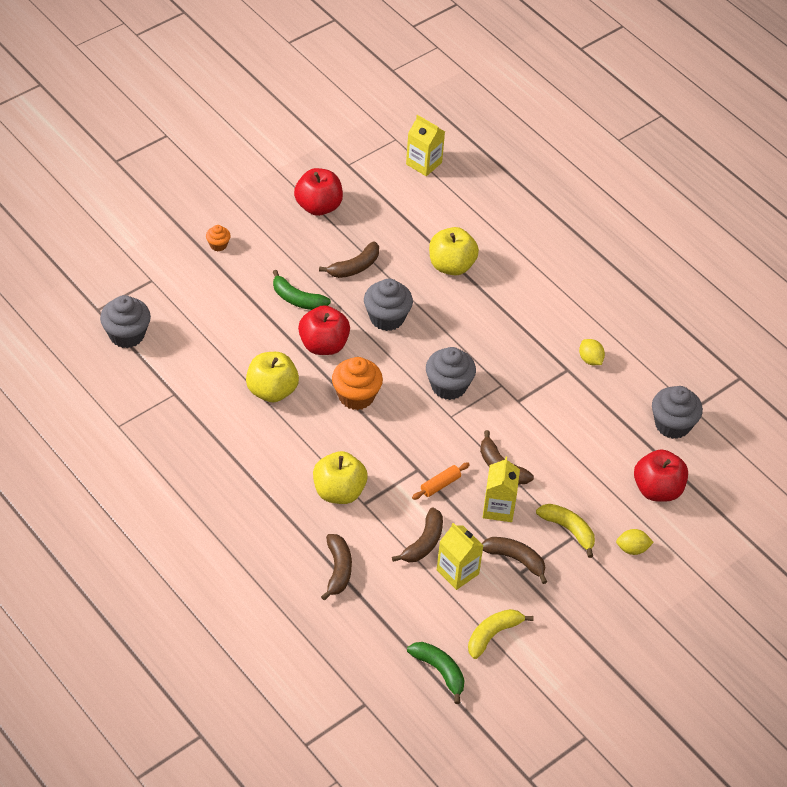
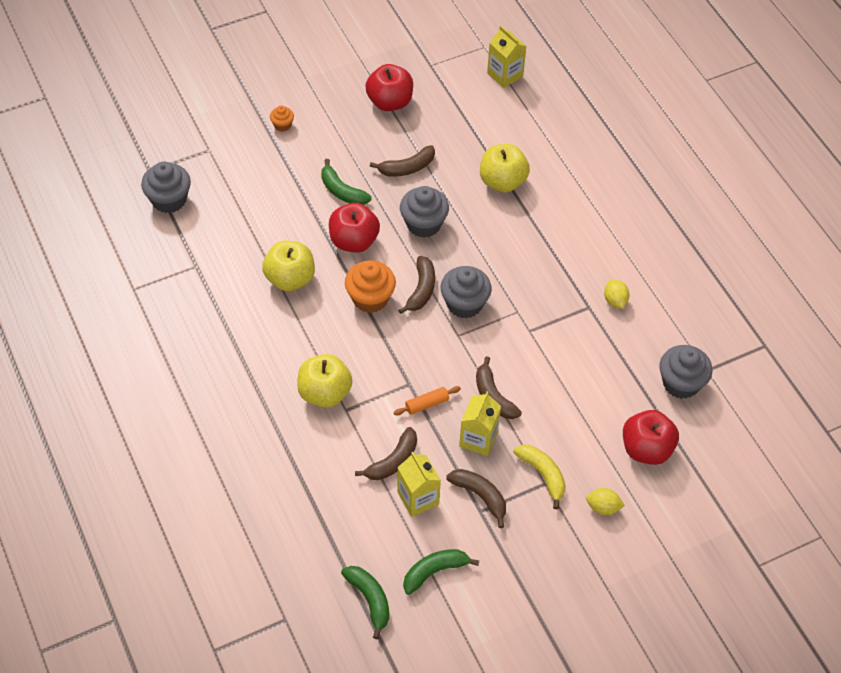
camera: 15 degrees right, 5 degrees up
(338, 570) = (300, 473): brown banana -> brown banana (421, 290)
(493, 635) = (434, 572): yellow banana -> green banana

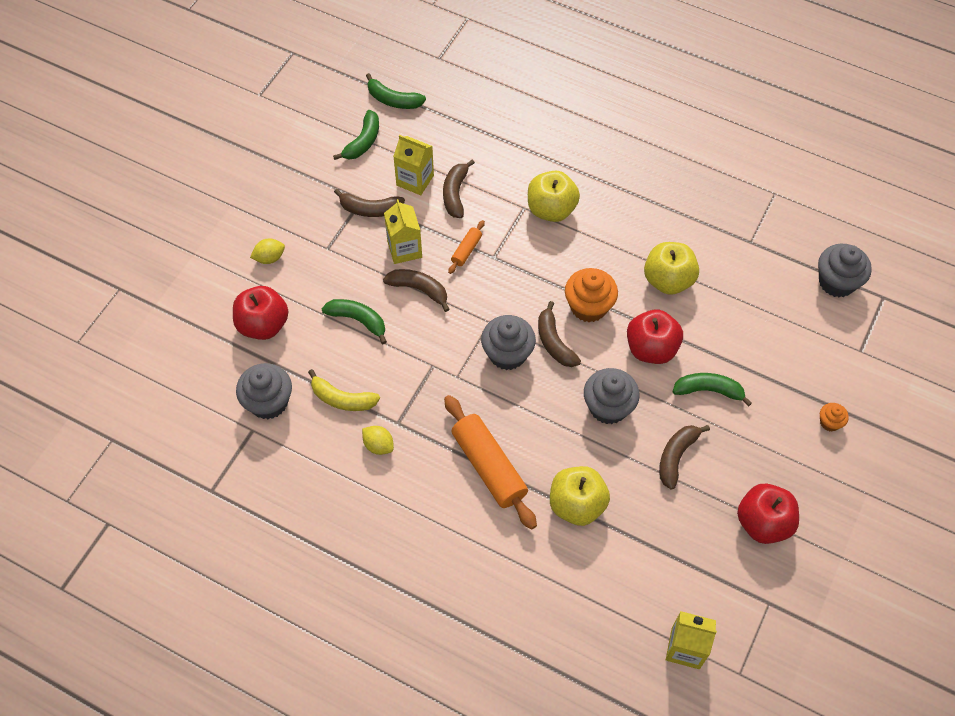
camera: 145 degrees right, 5 degrees up
(543, 475) = (333, 253): yellow banana -> yellow banana (342, 399)
(544, 239) = (489, 466): none -> orange rolling pin
(563, 403) = (358, 320): none -> green banana

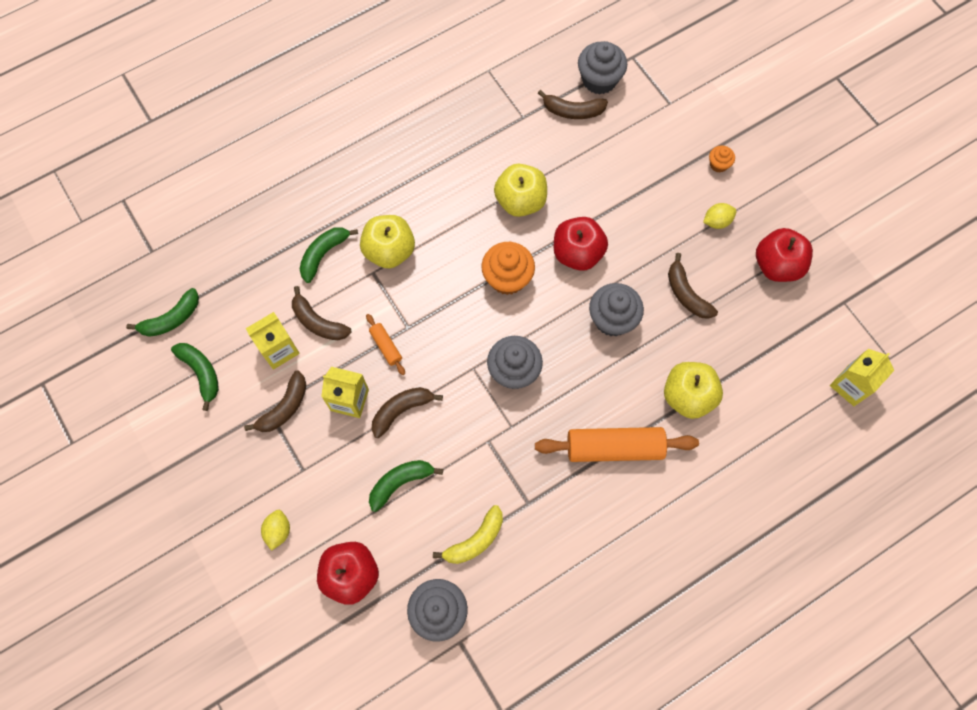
camera: 60 degrees left, 10 degrees up
(378, 445) = (541, 532): yellow lemon -> yellow lemon (717, 221)
(554, 342) = (525, 326): brown banana -> brown banana (573, 111)
(708, 390) = (641, 233): green banana -> green banana (323, 254)

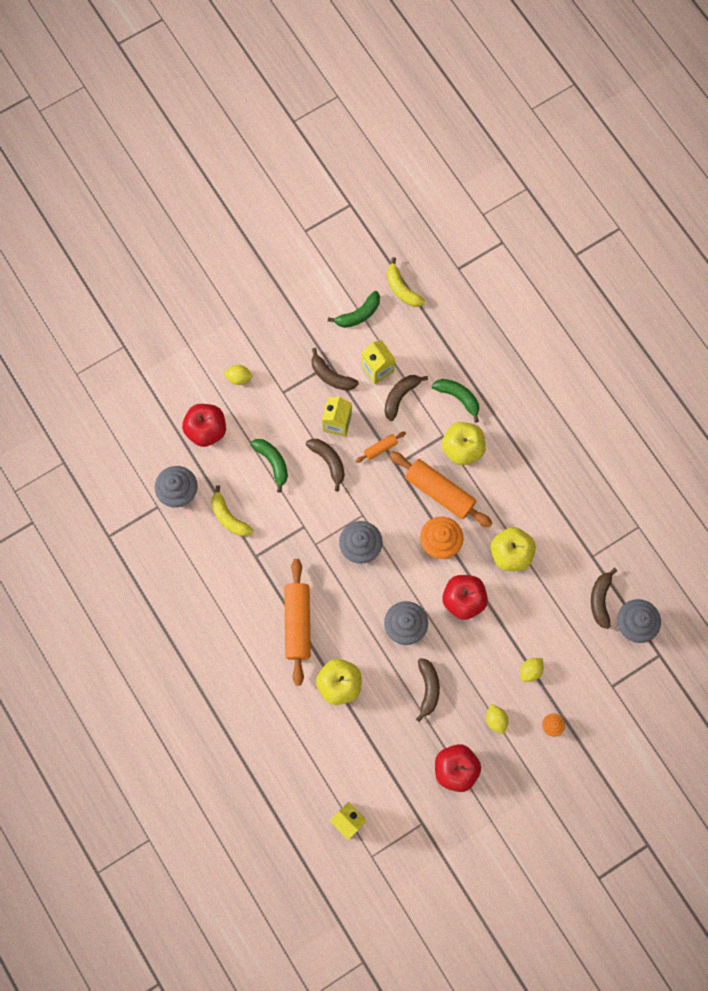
camera: 90 degrees right, 5 degrees up
(171, 319) = (402, 289): green banana -> yellow banana
(444, 277) = (439, 492): none -> orange rolling pin
(658, 184) = (530, 670): none -> yellow lemon
(686, 294) = (428, 688): brown banana -> brown banana turned 120 degrees clockwise

